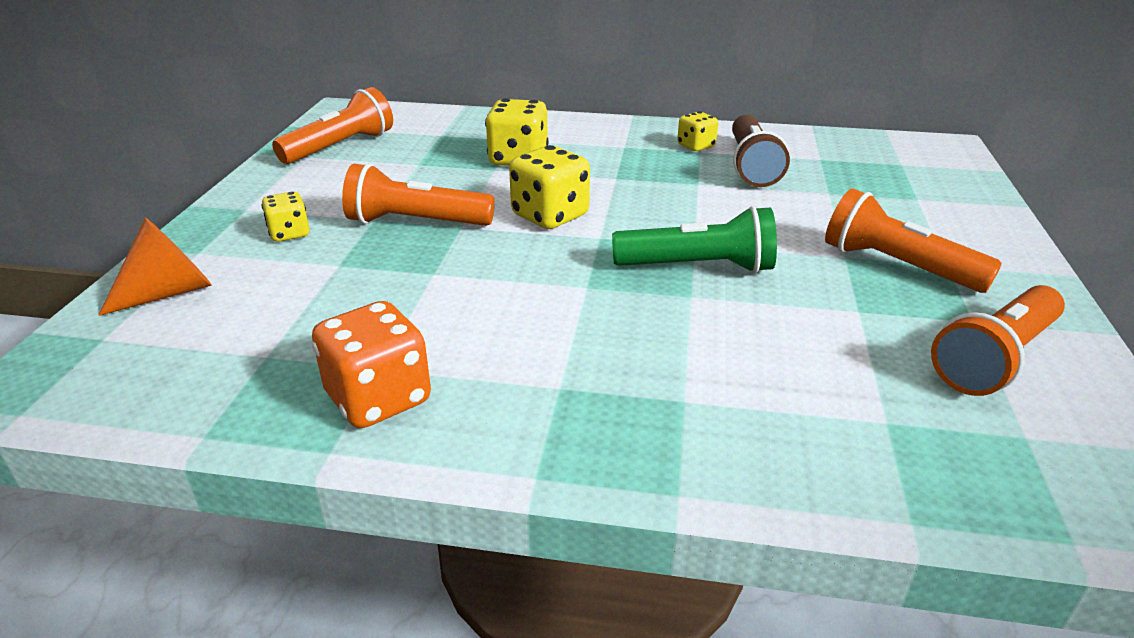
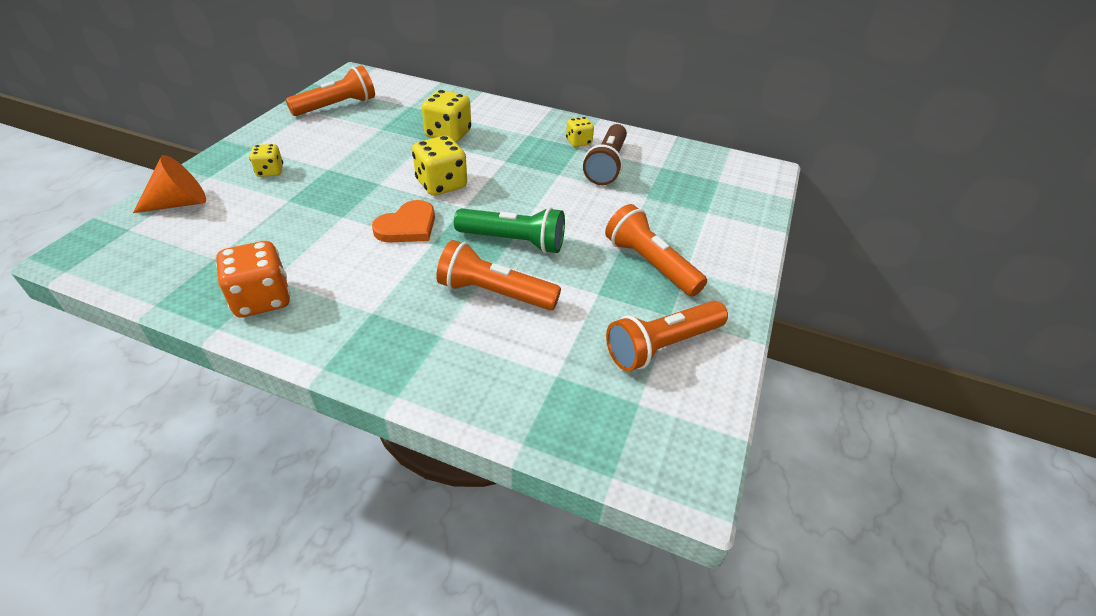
camera: 10 degrees right, 10 degrees up
(416, 222) = (352, 175): orange flashlight -> orange flashlight (495, 293)
(537, 271) = (407, 226): none -> orange heart

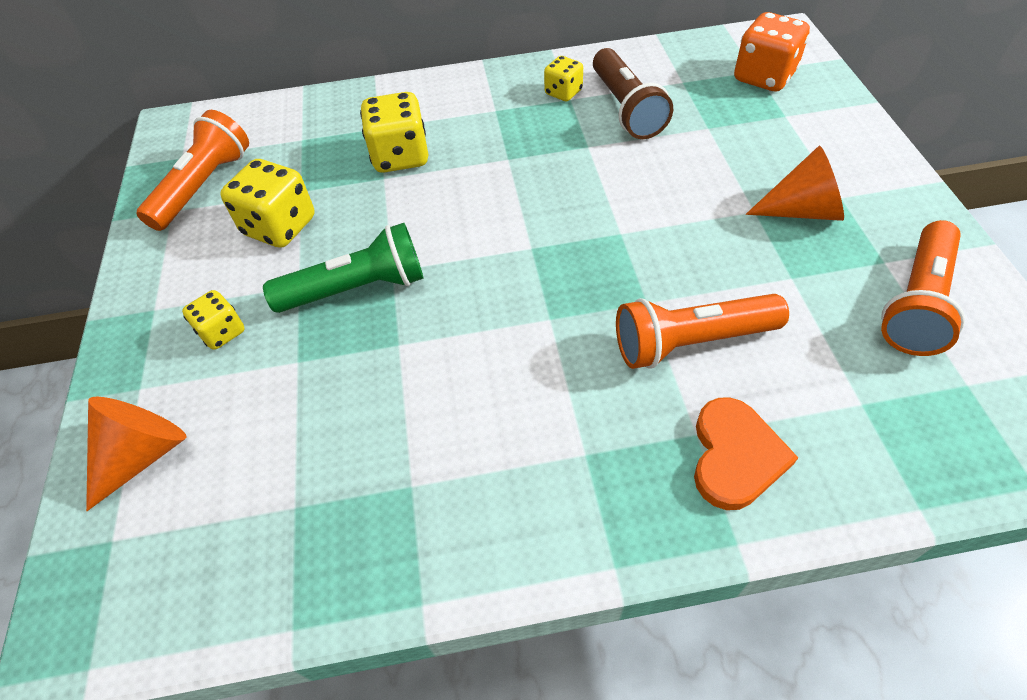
camera: 25 degrees left, 10 degrees up
(262, 299) = (432, 524): orange dice -> orange dice (763, 77)
(407, 226) = (495, 311): orange heart -> orange heart (735, 456)
(441, 184) = (471, 231): yellow dice -> yellow dice (280, 226)
(513, 241) = (637, 262): green flashlight -> green flashlight (357, 289)
(650, 264) = (802, 211): orange flashlight -> orange cone

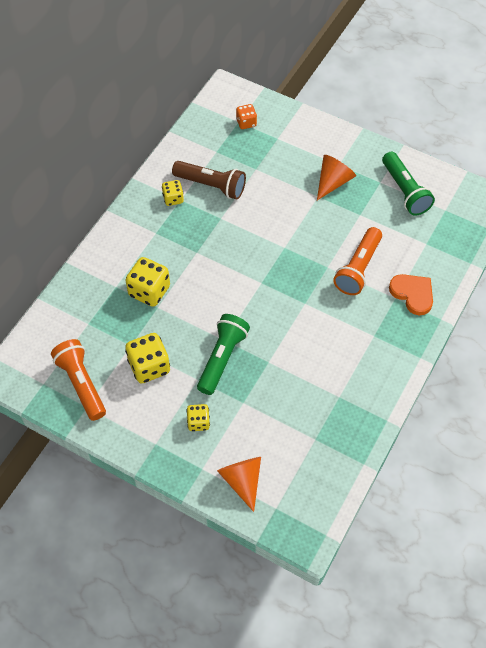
camera: 55 degrees left, 5 degrees up
(763, 77) = (246, 123): orange dice -> orange dice, size x0.59
(916, 303) = (404, 191): orange flashlight -> green flashlight

